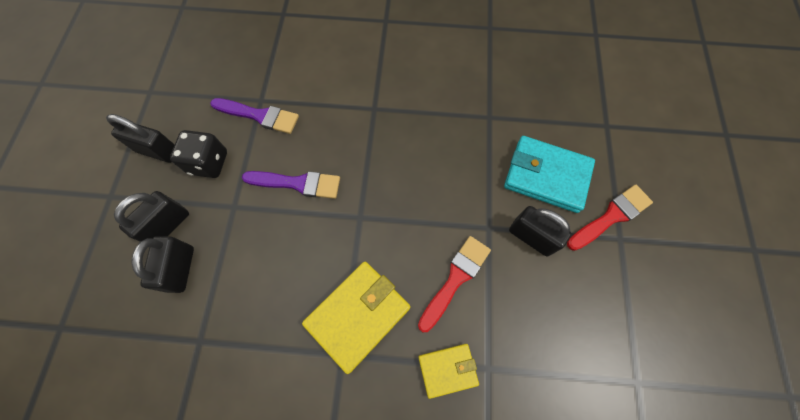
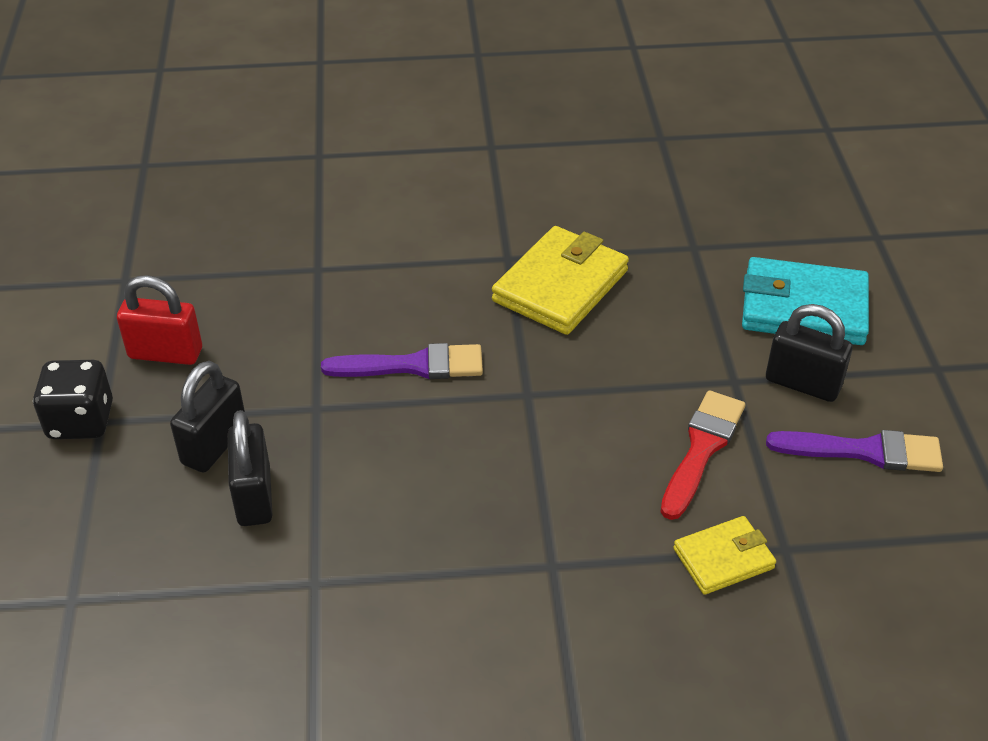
camera: 10 degrees left, 25 degrees down
(158, 151) = (165, 353): black padlock -> red padlock
(209, 163) = (257, 358): black dice -> black dice (81, 421)
(259, 116) = (322, 289): purple brush -> purple brush (865, 451)
(358, 315) = (563, 514): yellow wallet -> yellow wallet (560, 286)
(611, 216) = (915, 343): red brush -> none

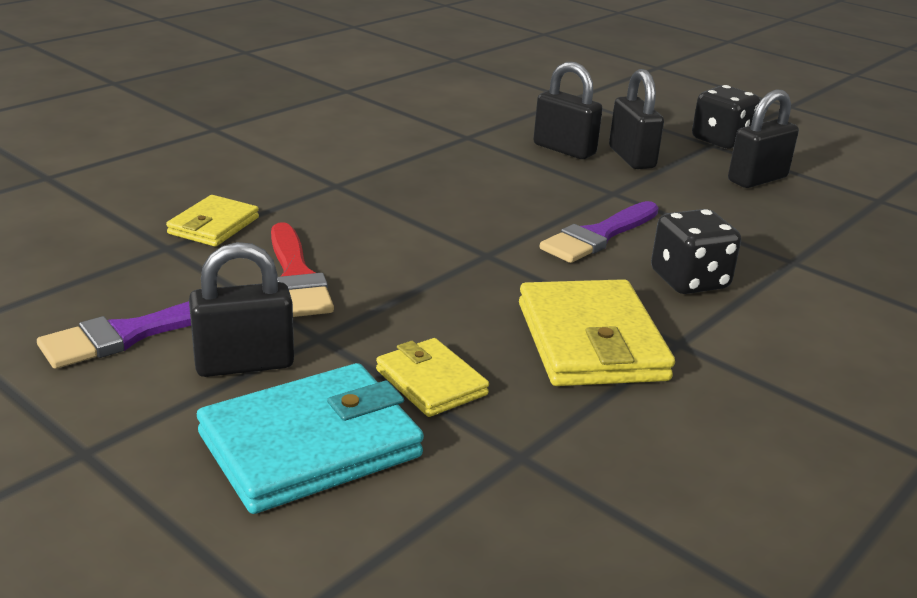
camera: 135 degrees right, 15 degrees down
(165, 353) = (757, 179): red padlock -> black padlock
(420, 292) = (689, 280): none -> black dice
(695, 310) = (431, 382): none -> yellow wallet

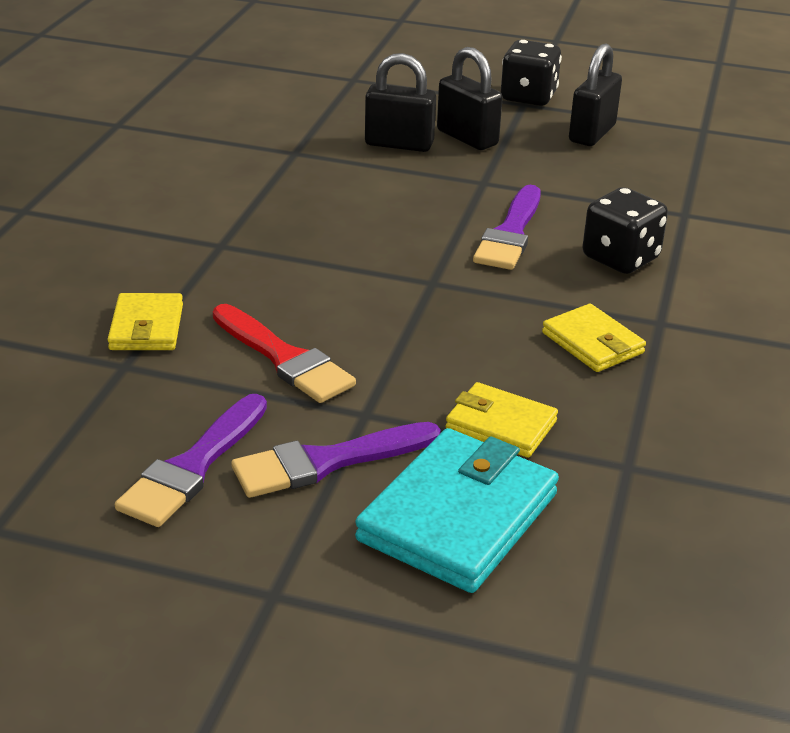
camera: 25 degrees left, 5 degrees up
(244, 364) = (326, 462): black padlock -> purple brush
(591, 341) = (592, 343): yellow wallet -> yellow wallet, size x0.57

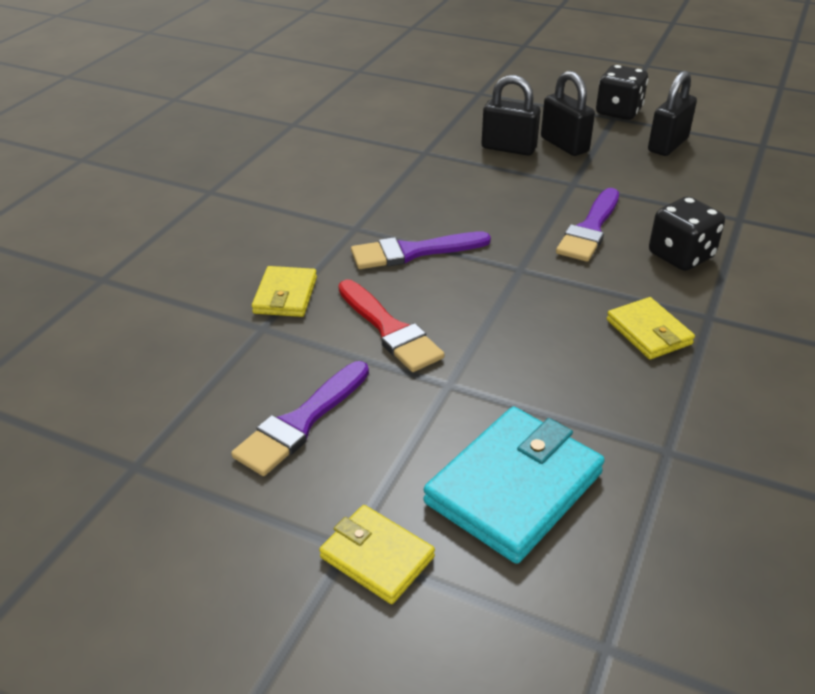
camera: 10 degrees right, 5 degrees up
(326, 462) = (410, 426): purple brush -> purple brush (413, 252)
(501, 425) = (561, 403): yellow wallet -> yellow wallet (377, 557)

